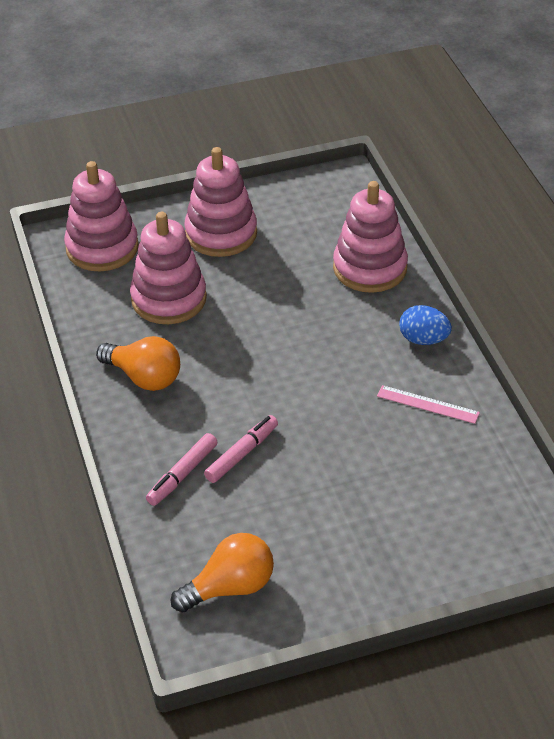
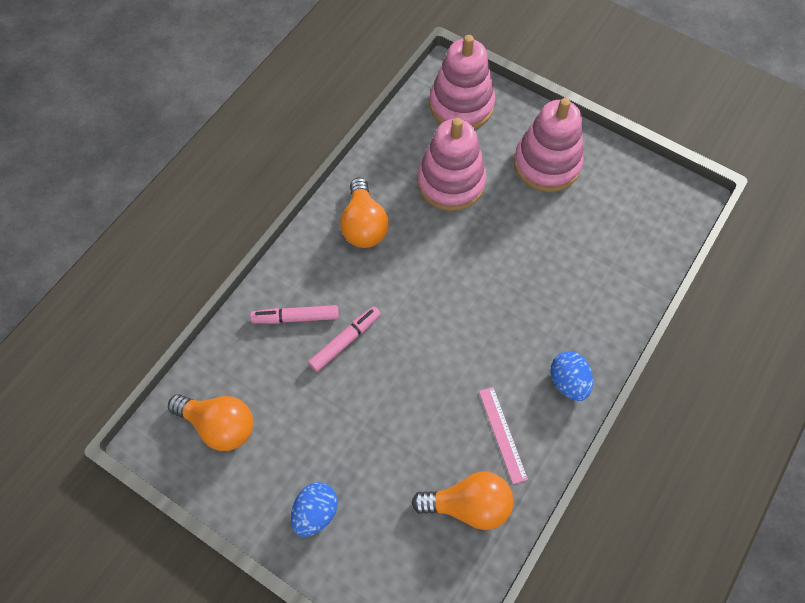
camera: 50 degrees right, 20 degrees up
(242, 454) = (345, 341): pink marker -> pink marker turned 45 degrees counterclockwise
(370, 268) = (608, 288): pink stacking toy -> none
(379, 564) = (316, 512): none -> blue egg
(466, 461) = (468, 505): none -> orange light bulb

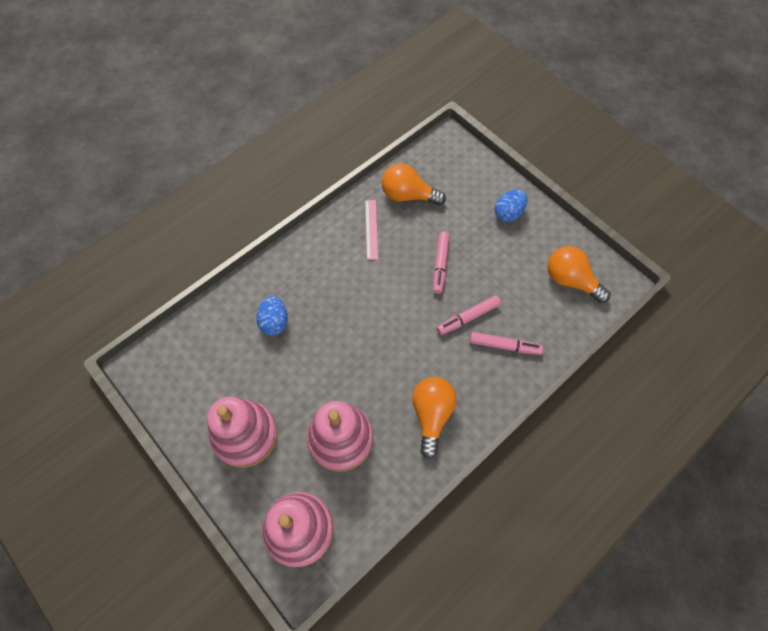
camera: 165 degrees left, 0 degrees up
(395, 404) = (440, 265): none -> pink marker
(568, 382) = (312, 250): blue egg -> blue egg (274, 322)

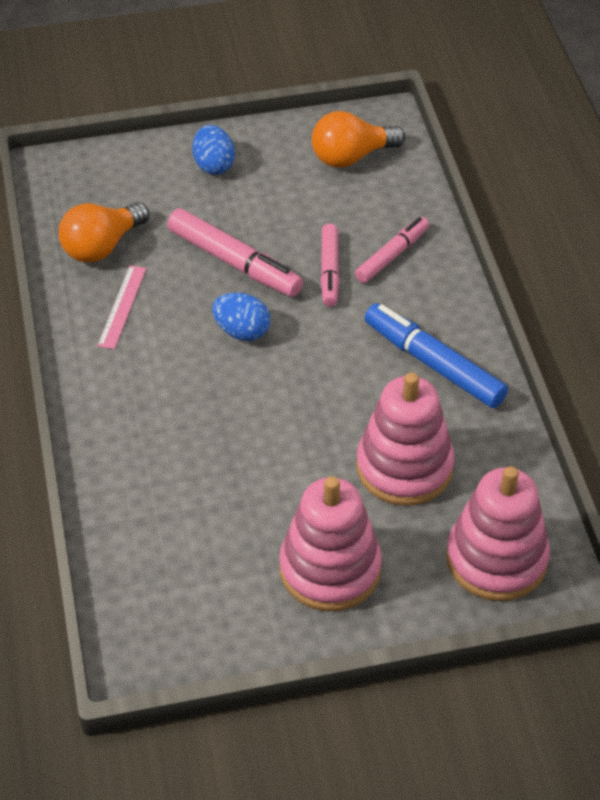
camera: 60 degrees left, 15 degrees down
(274, 322) = (183, 471): blue egg -> blue egg (242, 331)
(371, 229) = (122, 306): pink ruler -> pink ruler turned 75 degrees clockwise
(431, 415) = (433, 364): orange light bulb -> blue marker
(440, 265) = (234, 262): pink marker -> pink marker, size x1.55

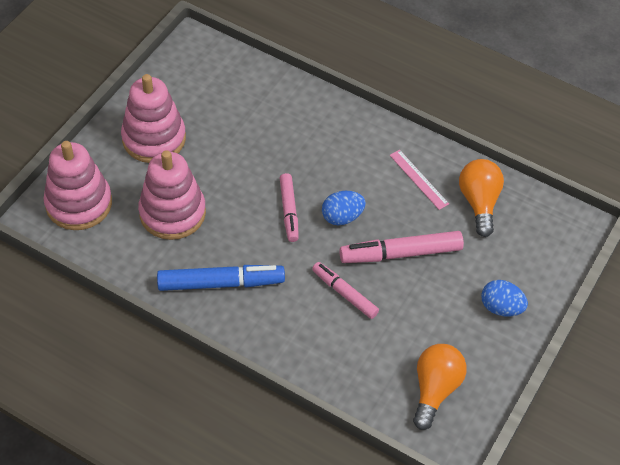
camera: 130 degrees right, 5 degrees up
(392, 255) = (323, 335): pink marker -> pink marker (289, 211)

